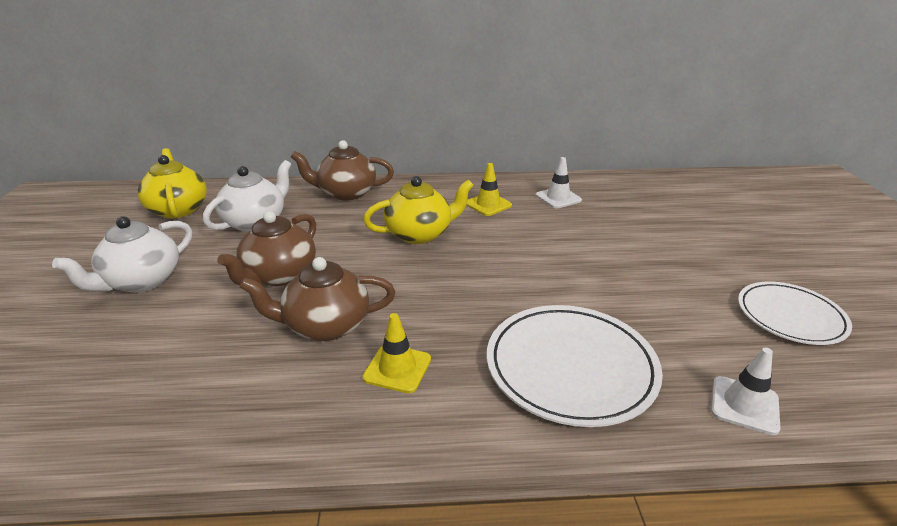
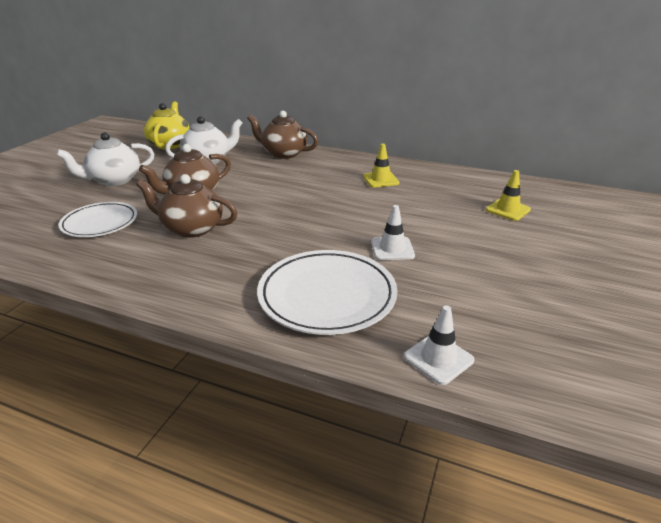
camera: 25 degrees right, 0 degrees up
(397, 368) = (210, 263): yellow traffic cone -> yellow traffic cone (507, 210)
(420, 234) = (308, 189): yellow teapot -> none
(558, 198) = (444, 186): white traffic cone -> white traffic cone (392, 249)
(790, 316) = (560, 315): white plate -> white plate (100, 223)

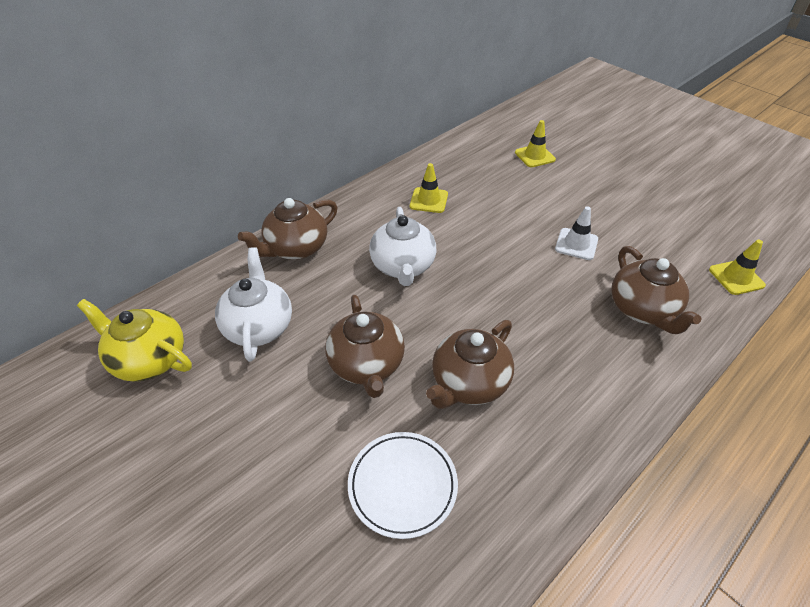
camera: 65 degrees left, 15 degrees up
(114, 180) = (251, 454): white teapot -> white teapot (403, 266)
(327, 295) = (642, 309): white plate -> brown teapot
(438, 358) = (736, 277): white traffic cone -> yellow traffic cone

